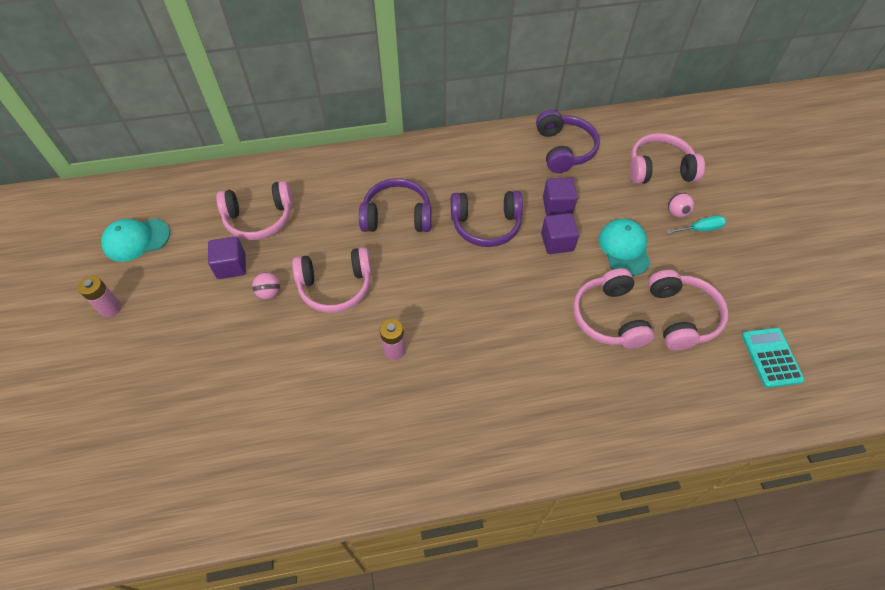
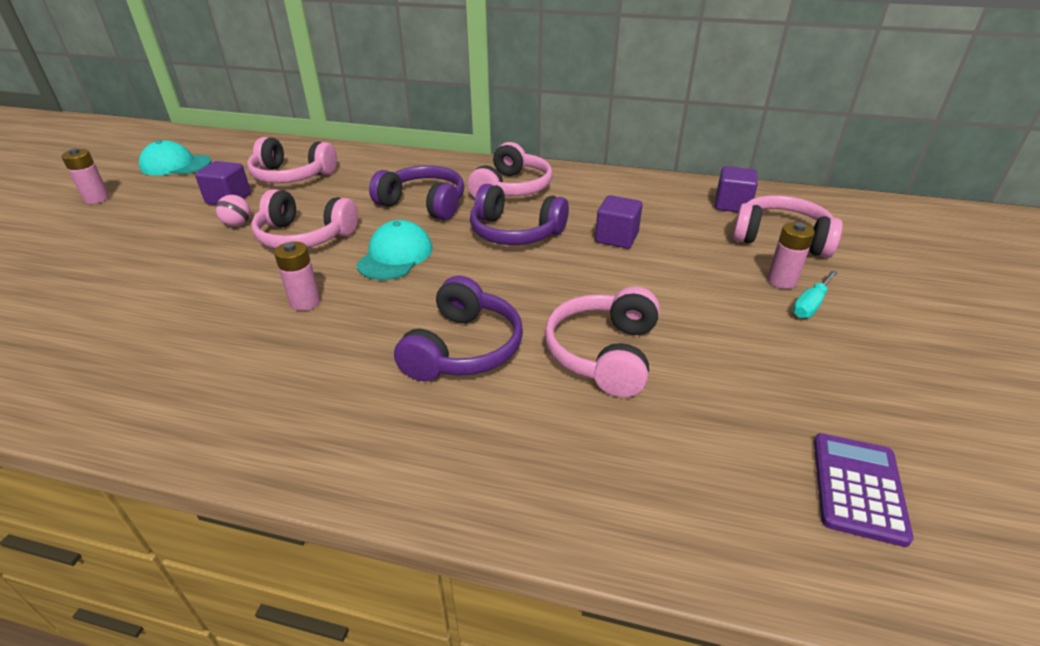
camera: 25 degrees right, 20 degrees down
(557, 242) = (590, 266): purple cube -> purple cube (732, 205)
(564, 149) = (662, 198): purple headphones -> purple headphones (463, 348)
(624, 248) = (679, 294): turquoise cap -> turquoise cap (395, 256)
(676, 212) = (781, 281): pink ball -> pink battery
(681, 316) = (719, 385): pink headphones -> pink headphones (511, 188)
(700, 229) = (810, 305): turquoise screwdriver -> turquoise screwdriver turned 120 degrees clockwise
(771, 357) = (858, 488): turquoise calculator -> purple calculator

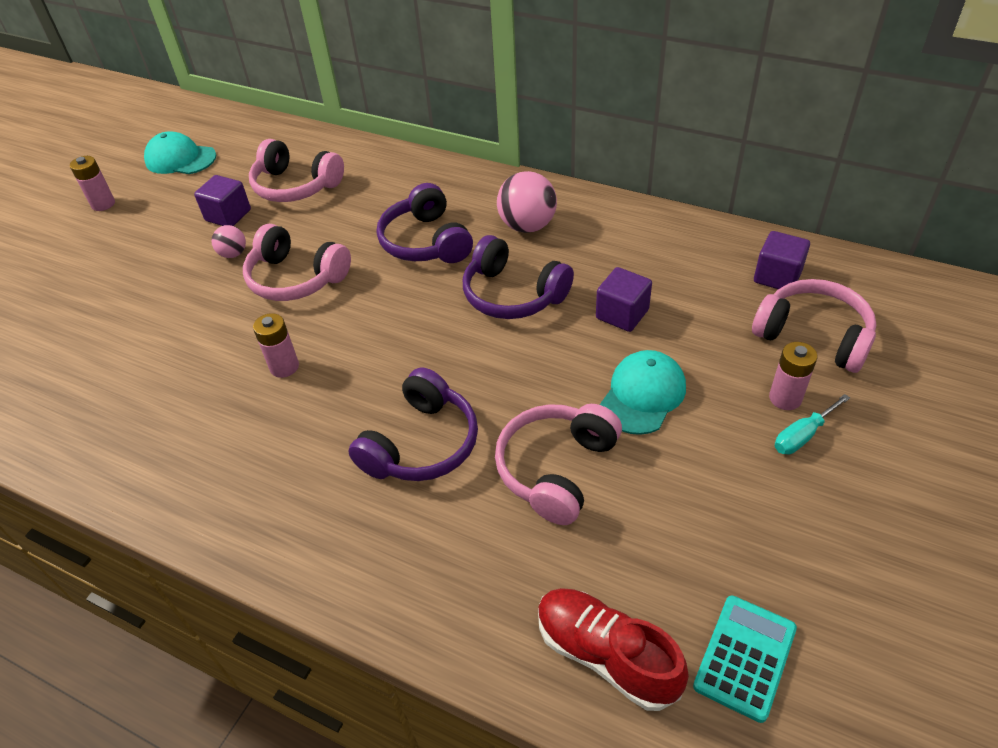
camera: 15 degrees right, 10 degrees up
(395, 256) = (381, 315): turquoise cap -> turquoise cap (643, 395)
(424, 204) = (426, 242): purple headphones -> purple headphones turned 150 degrees counterclockwise
(511, 188) = (527, 226): pink headphones -> pink ball
(721, 508) = (606, 655): none -> red shoe
(858, 488) = (745, 657): purple calculator -> turquoise calculator

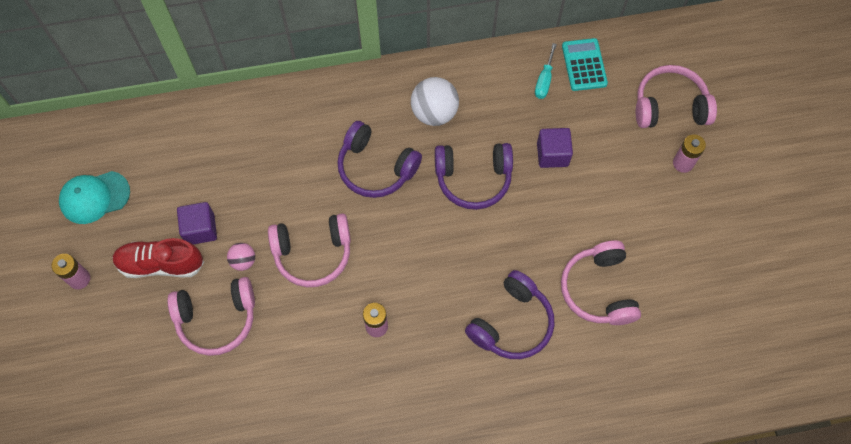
camera: 40 degrees left, 20 degrees up
(295, 186) = (225, 171): pink headphones -> pink headphones (217, 319)
(421, 444) = (511, 323): purple headphones -> purple headphones turned 45 degrees clockwise
(527, 226) = (434, 113): pink ball -> white ball
(606, 655) = (701, 377): red shoe -> red shoe (161, 264)
(643, 395) = (607, 209): turquoise cap -> none
(745, 657) = (760, 334): turquoise calculator -> turquoise calculator (584, 65)
(777, 276) = (621, 69): purple cube -> none
(802, 435) = (707, 184): turquoise screwdriver -> turquoise screwdriver (544, 80)

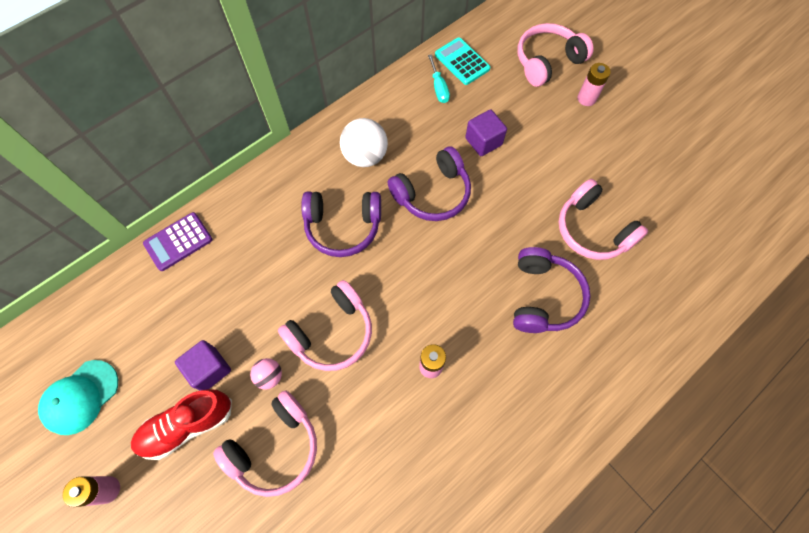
camera: 30 degrees left, 0 degrees up
(232, 108) = (178, 241): none -> purple calculator

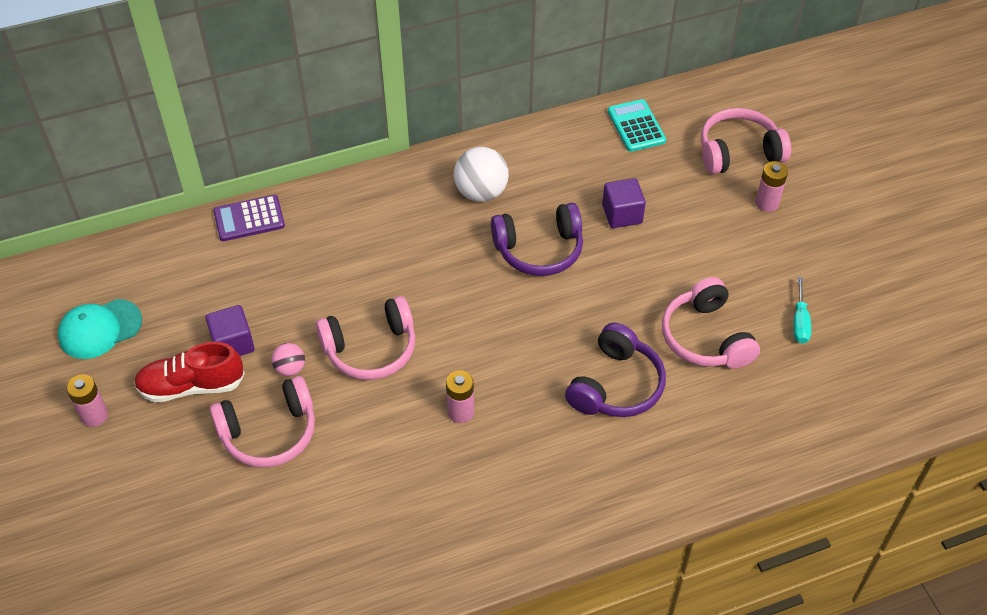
camera: 20 degrees right, 15 degrees down
(343, 227) = (426, 254): purple headphones -> none
(438, 88) = (596, 146): turquoise screwdriver -> turquoise screwdriver (800, 322)

